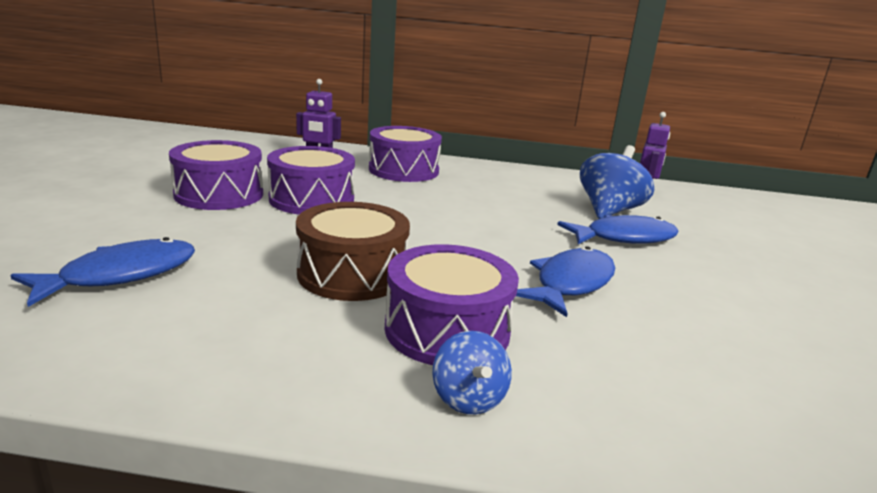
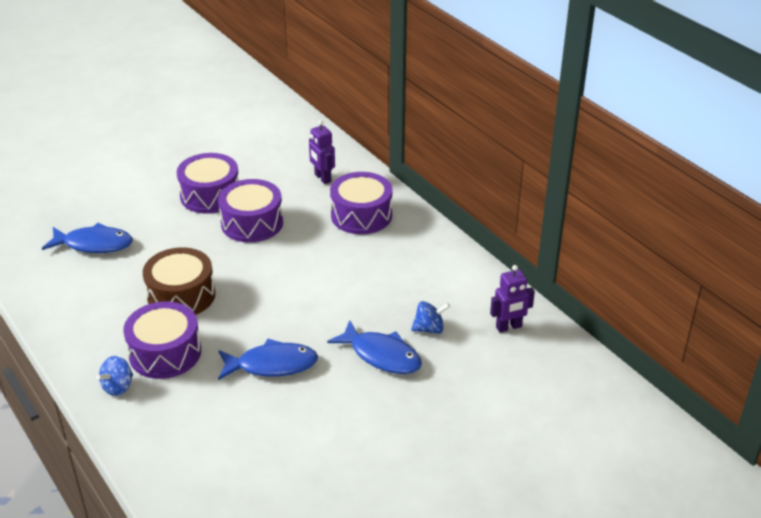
camera: 50 degrees right, 15 degrees up
(609, 211) = (429, 329): blue spinning top -> blue spinning top, size x0.57

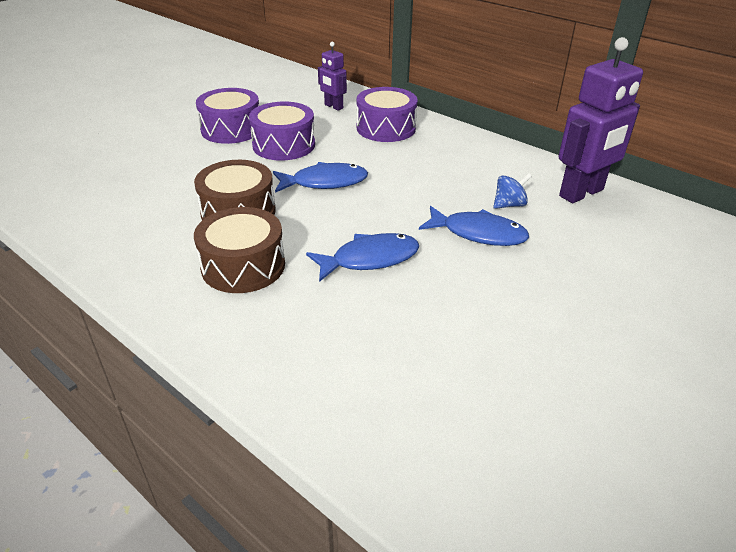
camera: 15 degrees left, 0 degrees up
(94, 244) = (123, 180): blue fish -> blue fish (325, 182)
(118, 387) = (200, 309): blue spinning top -> none
(165, 353) = (243, 266): purple drum -> brown drum
(509, 327) = (581, 193): purple robot -> purple robot, size x1.90

